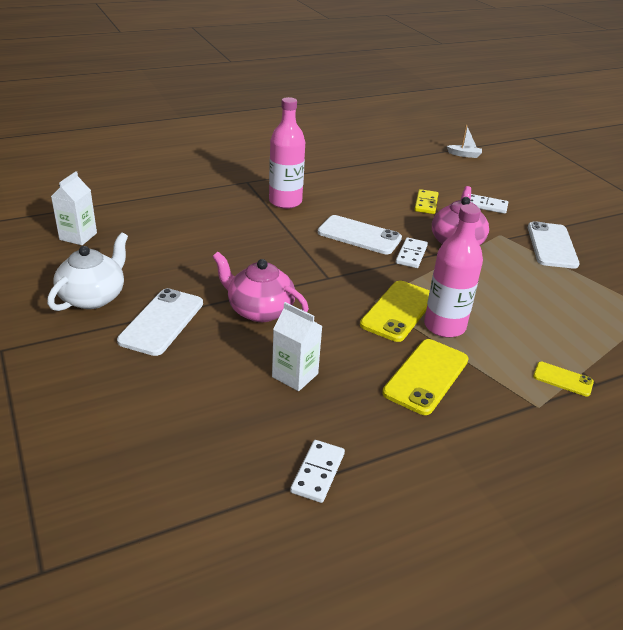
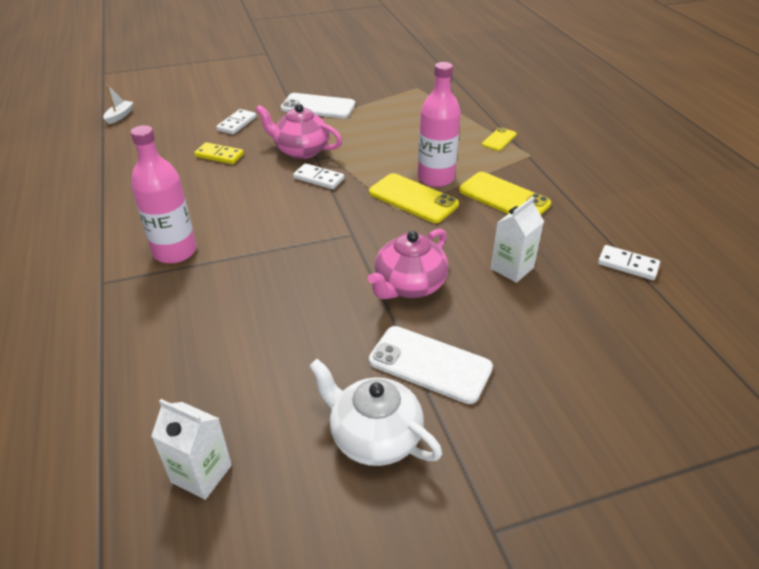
camera: 80 degrees left, 5 degrees up
(359, 235) = (273, 205): white phone -> none

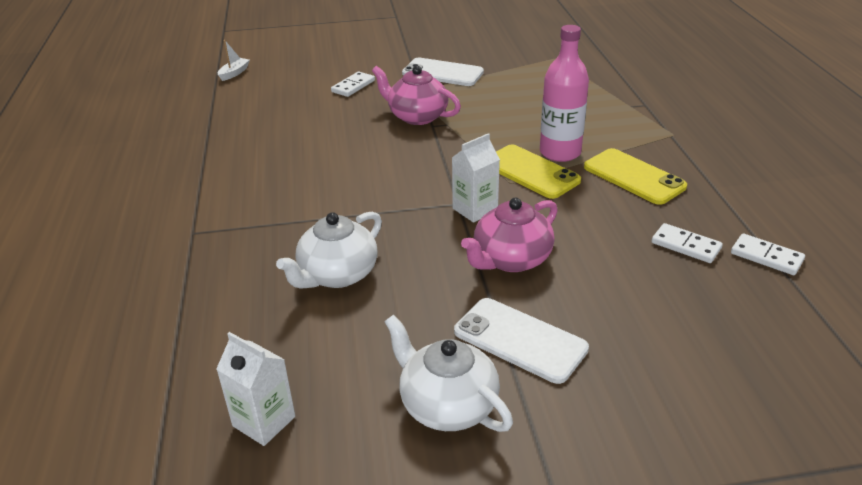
camera: 10 degrees right, 5 degrees down
(175, 252) = (270, 208): pink bottle -> none
(219, 155) = (330, 117): yellow domino -> none
(250, 314) = (337, 275): none -> white teapot
(318, 178) = (431, 146): white domino -> white domino (685, 246)
(499, 139) = (639, 116): yellow phone -> none
(512, 268) = (629, 250): white carton -> white carton (475, 209)

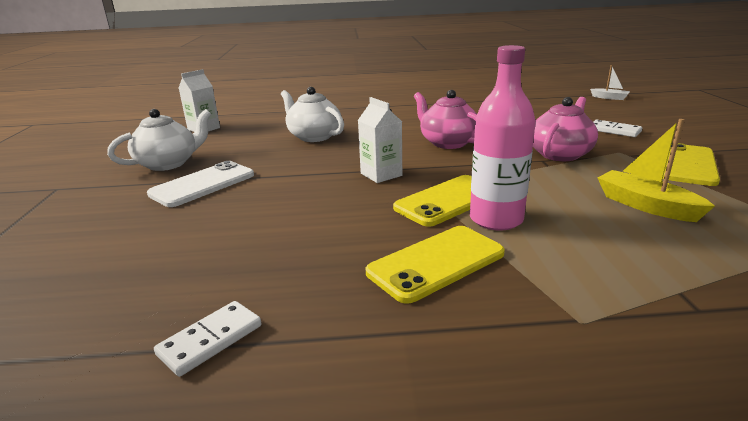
camera: 95 degrees right, 10 degrees down
(442, 73) = (686, 165): white phone -> yellow phone
(511, 259) = (300, 185): pink teapot -> pink teapot (447, 143)
(522, 98) = (646, 205): none -> yellow boat
(685, 246) = (271, 277): white domino -> none

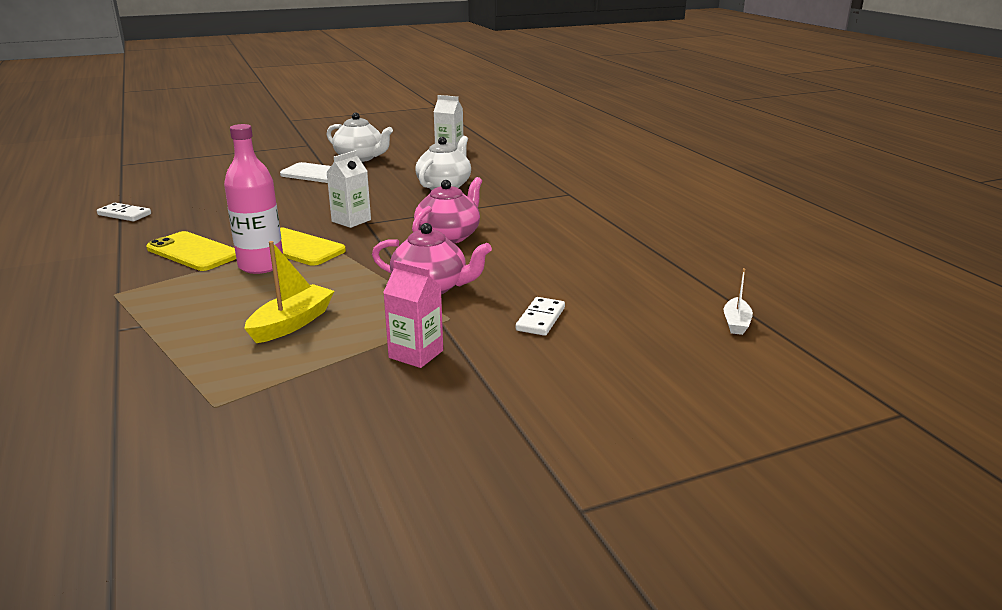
camera: 70 degrees right, 0 degrees up
(686, 165) = (416, 354): yellow phone -> pink carton

